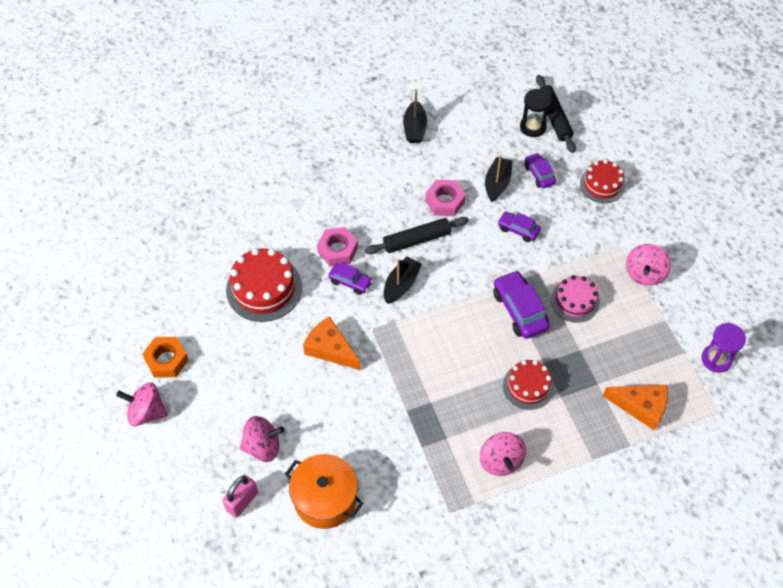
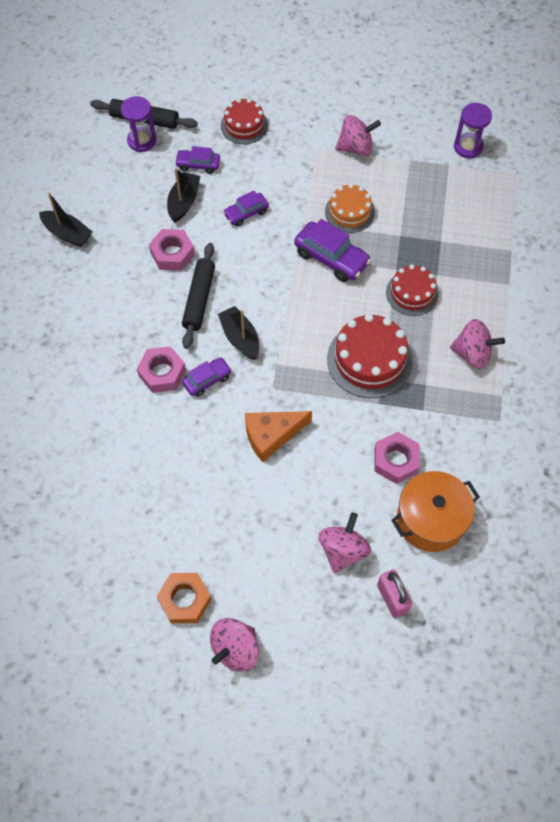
camera: 60 degrees left, 5 degrees up
(264, 288) = (160, 463): red cake -> red cake (369, 360)
(362, 448) = (395, 460): none -> pink nut
(497, 183) = (184, 202): black boat -> black boat turned 60 degrees clockwise
(519, 310) = (331, 258): purple car -> purple car turned 150 degrees counterclockwise
(533, 127) = (142, 141): black hourglass -> purple hourglass
(575, 301) = (349, 212): pink cake -> orange cake
(641, 407) = (480, 223): orange cheese -> none
(644, 273) = (355, 148): pink spinning top -> pink spinning top turned 60 degrees counterclockwise

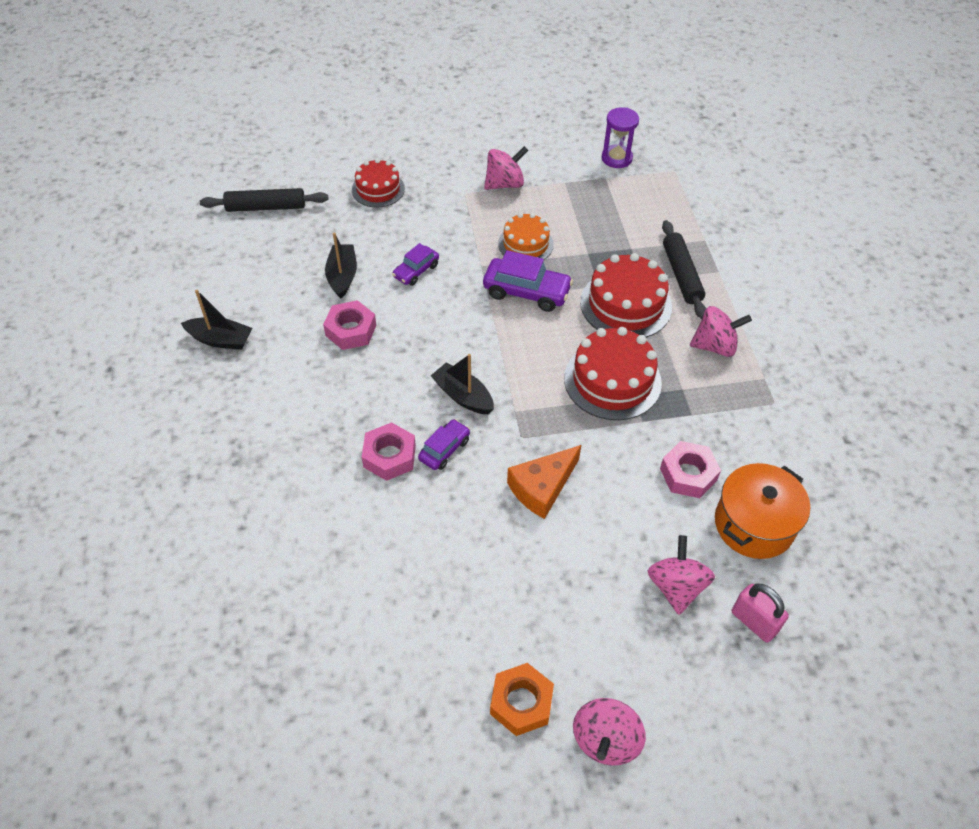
camera: 20 degrees left, 10 degrees down
(142, 141) = (271, 228): purple hourglass -> none
(198, 165) = (343, 237): purple car -> none
(199, 299) = (400, 368): black rolling pin -> black rolling pin (681, 275)
(412, 293) = (626, 304): red cake -> red cake, size x1.57

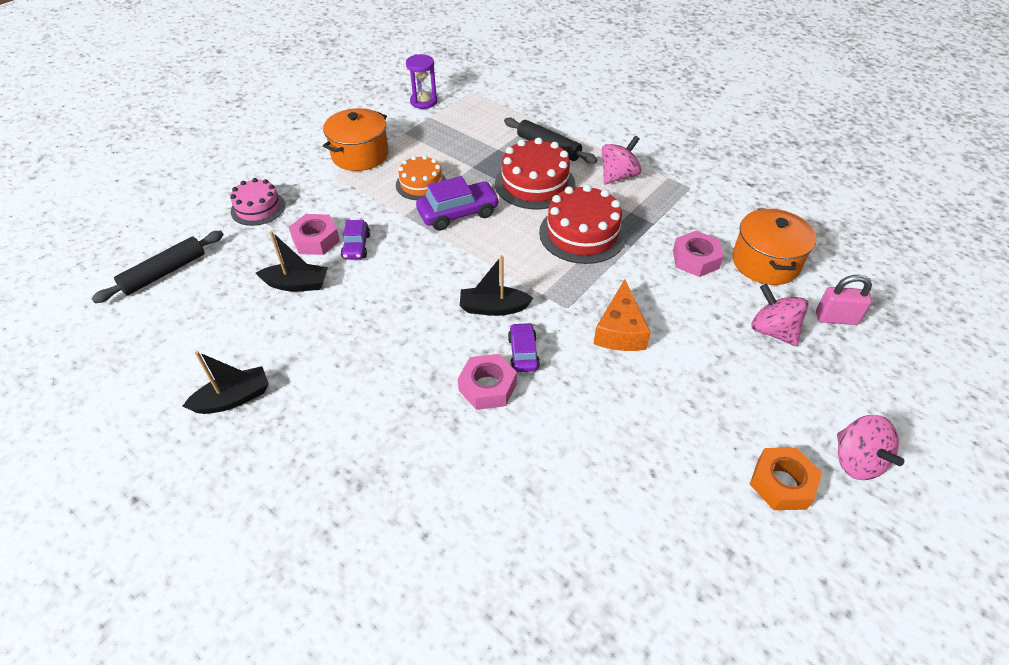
camera: 40 degrees left, 5 degrees down
(342, 276) = (297, 284): black boat -> black boat turned 135 degrees clockwise
(351, 330) = (349, 318): pink nut -> pink nut (316, 240)
(378, 189) = (258, 208): red cake -> pink cake
(504, 184) = (360, 155): pink spinning top -> orange pot

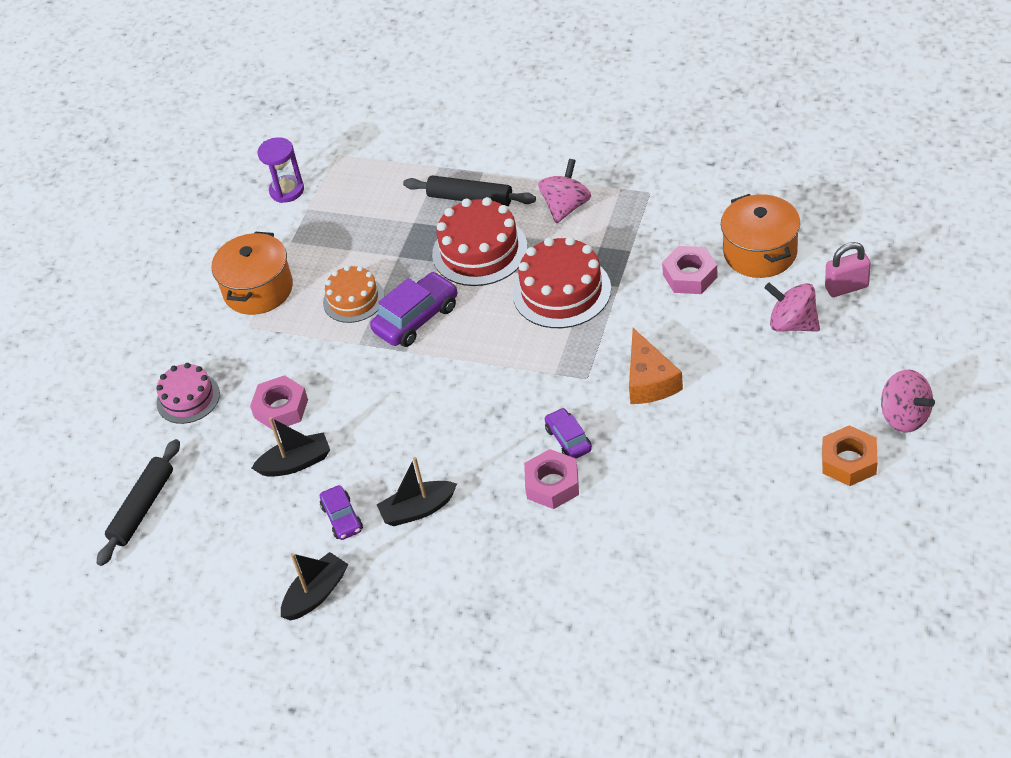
camera: 15 degrees left, 0 degrees up
(356, 246) = (330, 398): purple car -> purple car (342, 518)
(493, 308) = (514, 407): black boat -> black boat (418, 510)

